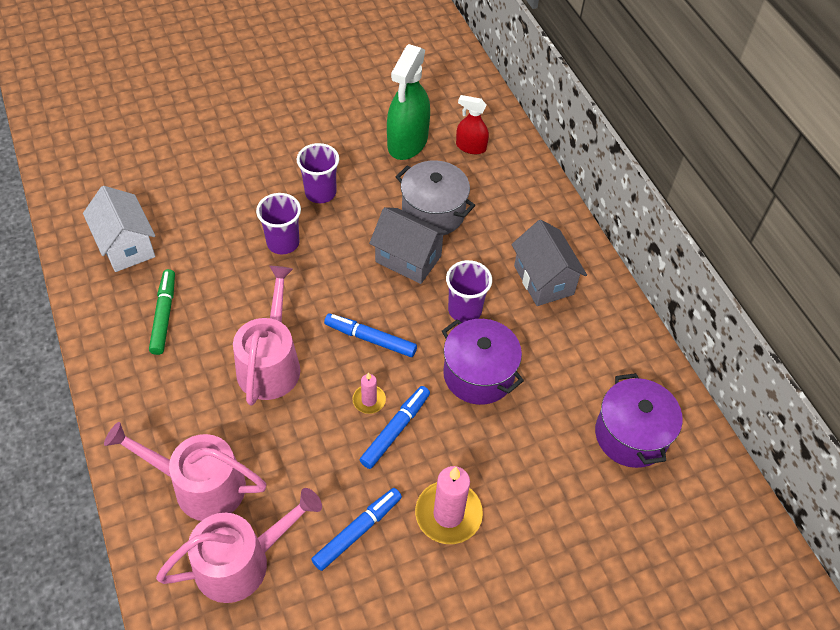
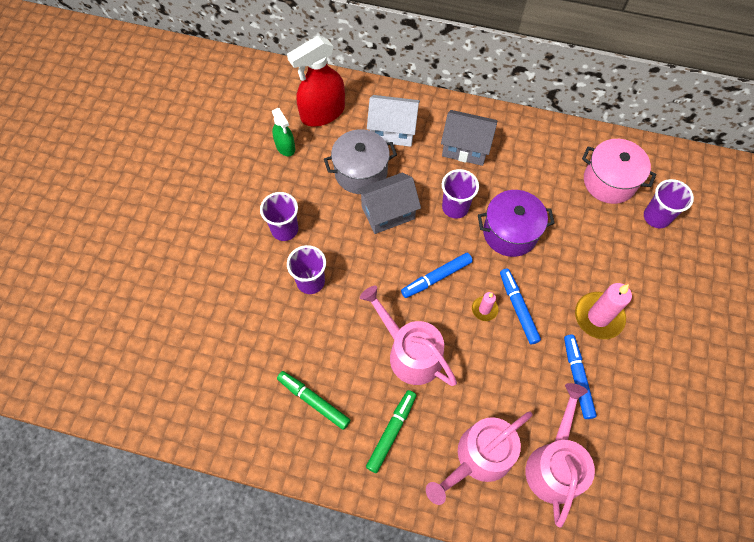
camera: 50 degrees left, 10 degrees up
(126, 246) = (224, 392): white house -> white house (392, 131)
(176, 395) = (391, 432): none -> green marker
(407, 142) = (285, 147): green spray bottle -> green spray bottle, size x0.55
(470, 147) = (322, 113): red spray bottle -> red spray bottle, size x1.82
(629, 509) = (656, 217): none -> purple cup
(631, 435) = (609, 181): purple pot -> pink pot

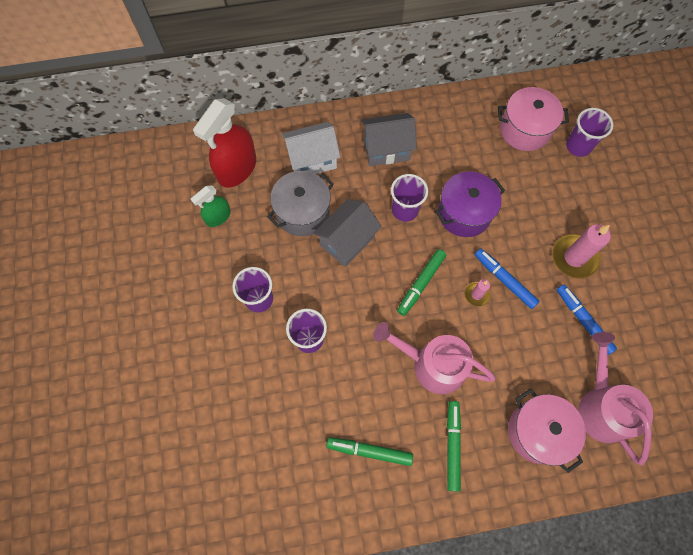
camera: 25 degrees left, 5 degrees up
(285, 147) = (218, 217): green spray bottle -> green spray bottle turned 105 degrees clockwise
(436, 277) = (421, 284): blue marker -> green marker
(479, 457) = (537, 431): pink watering can -> pink pot

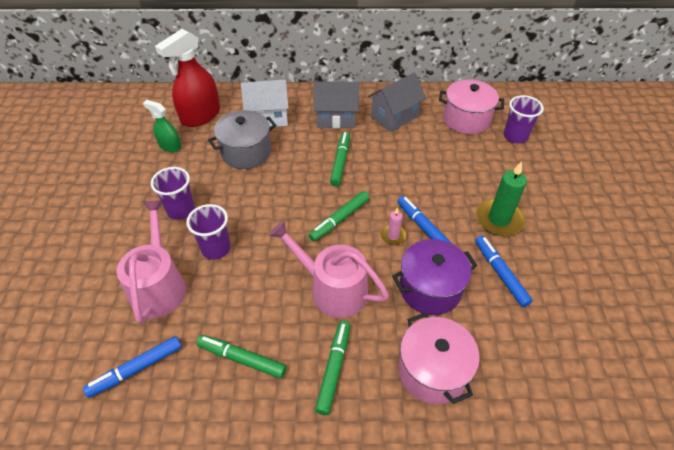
camera: 10 degrees right, 20 degrees down
(218, 217) = (170, 146): green spray bottle -> green spray bottle turned 60 degrees clockwise
(279, 478) = (136, 369): none -> blue marker
(347, 241) = (279, 178): grey house -> grey house (394, 117)
(405, 210) = (340, 162): purple cup -> green marker
(464, 213) = (396, 171): purple pot -> purple pot (430, 289)
(574, 257) = (499, 219): pink candle -> green candle
(601, 407) = (510, 357): pink watering can -> pink watering can (159, 286)

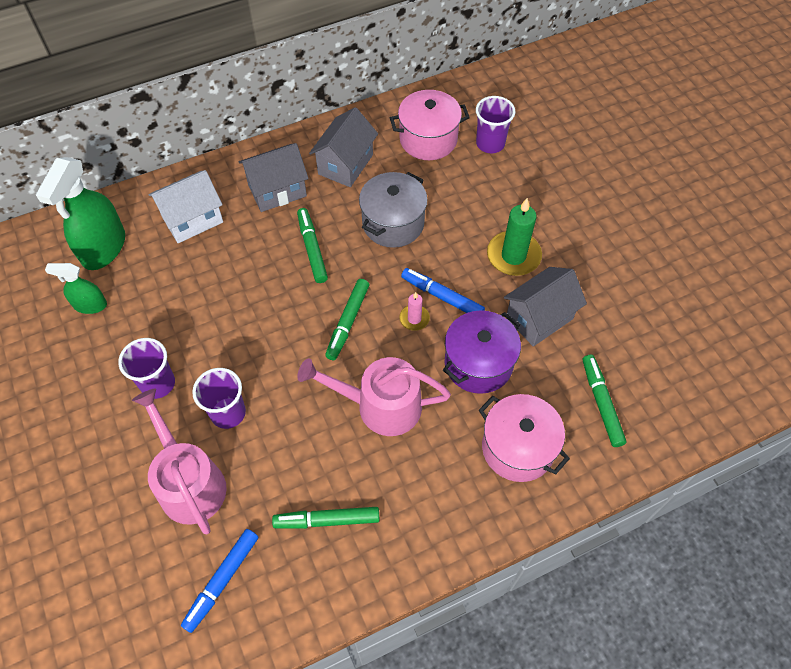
camera: 25 degrees left, 10 degrees up
(200, 116) = (103, 248): red spray bottle -> green spray bottle
(246, 152) = (192, 277): grey pot -> grey pot (393, 223)
(334, 369) = (424, 488): green marker -> green marker (601, 403)
(500, 273) = (539, 318): blue marker -> grey house

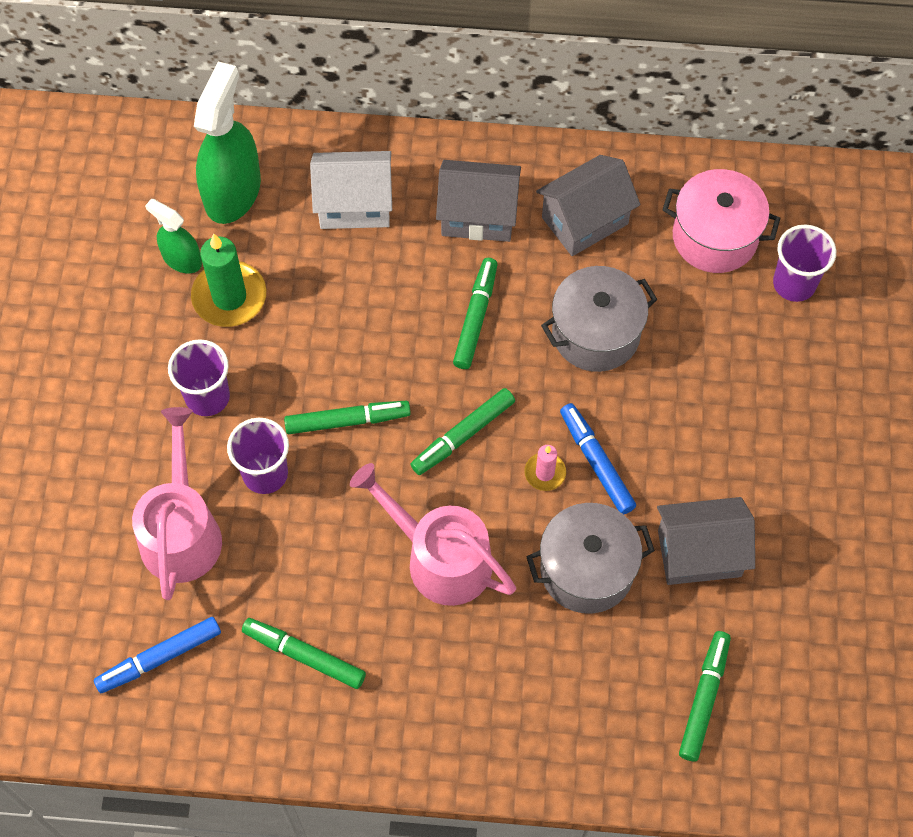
camera: 30 degrees right, 5 degrees up
(103, 248) = (232, 191): green spray bottle -> green spray bottle turned 150 degrees clockwise
(265, 351) = (347, 421): none -> green marker
(478, 363) = (587, 570): purple pot -> grey pot
(513, 256) = (721, 455): green candle -> green candle (229, 297)
(517, 448) = (567, 695): pink pot -> none

